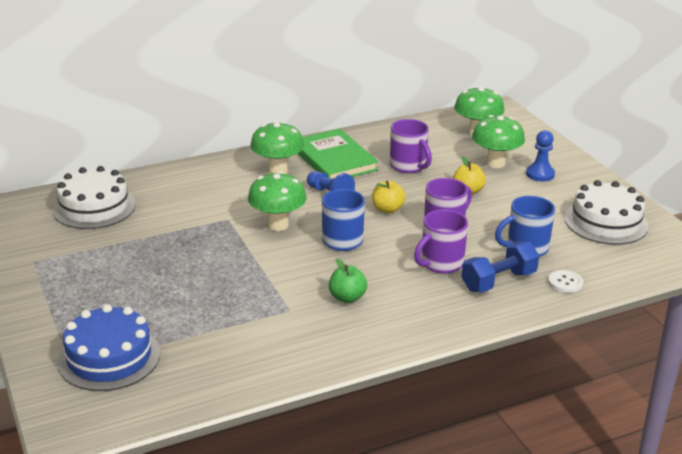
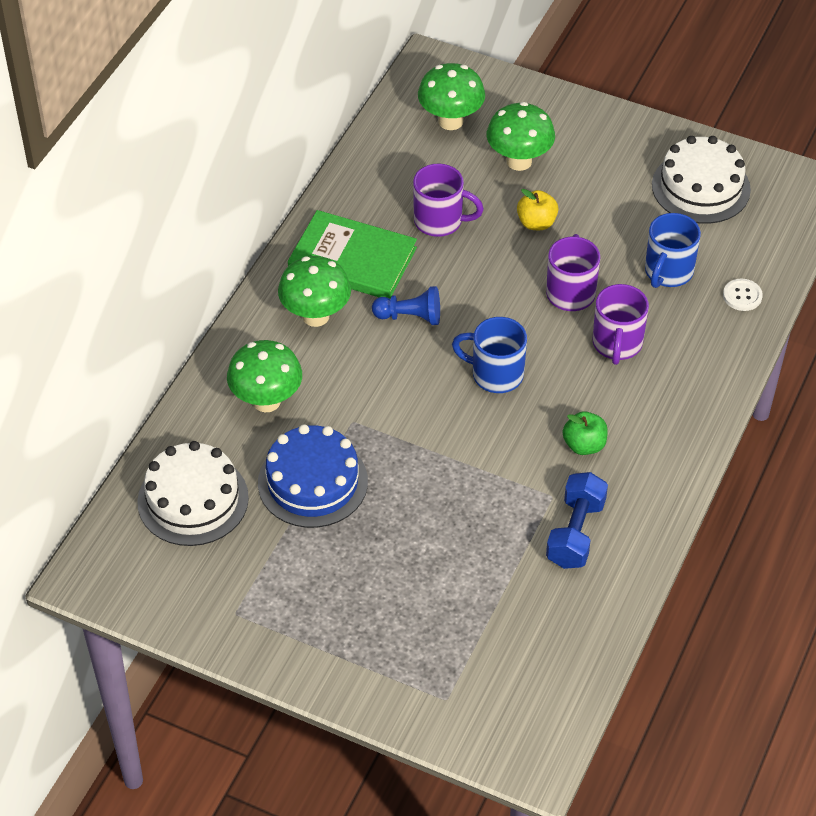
camera: 40 degrees left, 20 degrees up
(109, 357) = (466, 665): blue cake -> blue cake (312, 482)
(277, 225) = (412, 395): green mushroom -> green mushroom (266, 401)
(387, 209) = (490, 301): yellow apple -> none
(498, 281) = (688, 333): blue dumbbell -> blue dumbbell (575, 533)
(540, 174) = (577, 152): blue pawn -> none

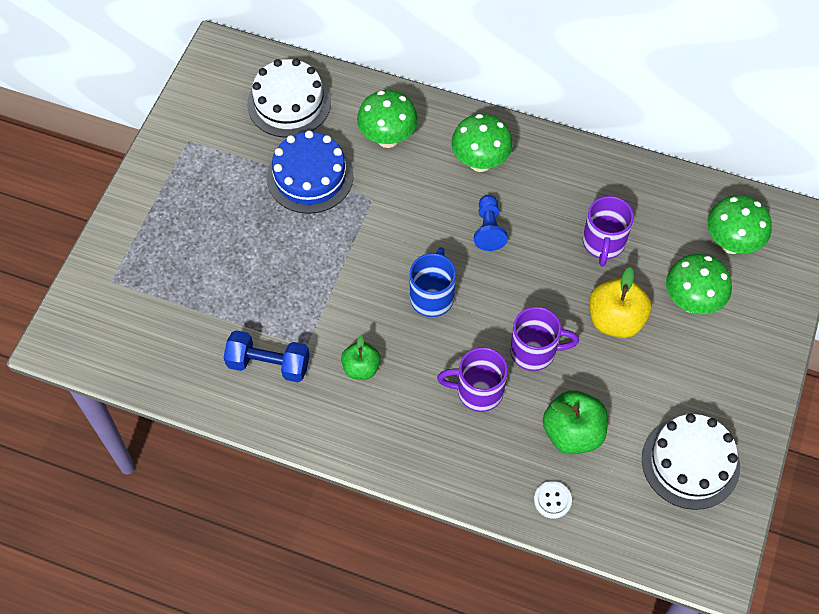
camera: 85 degrees right, 10 degrees up
(352, 259) = (547, 182): green book -> none
(536, 223) = (615, 320): yellow apple -> yellow apple, size x1.60
(668, 272) = (572, 433): blue mug -> green apple

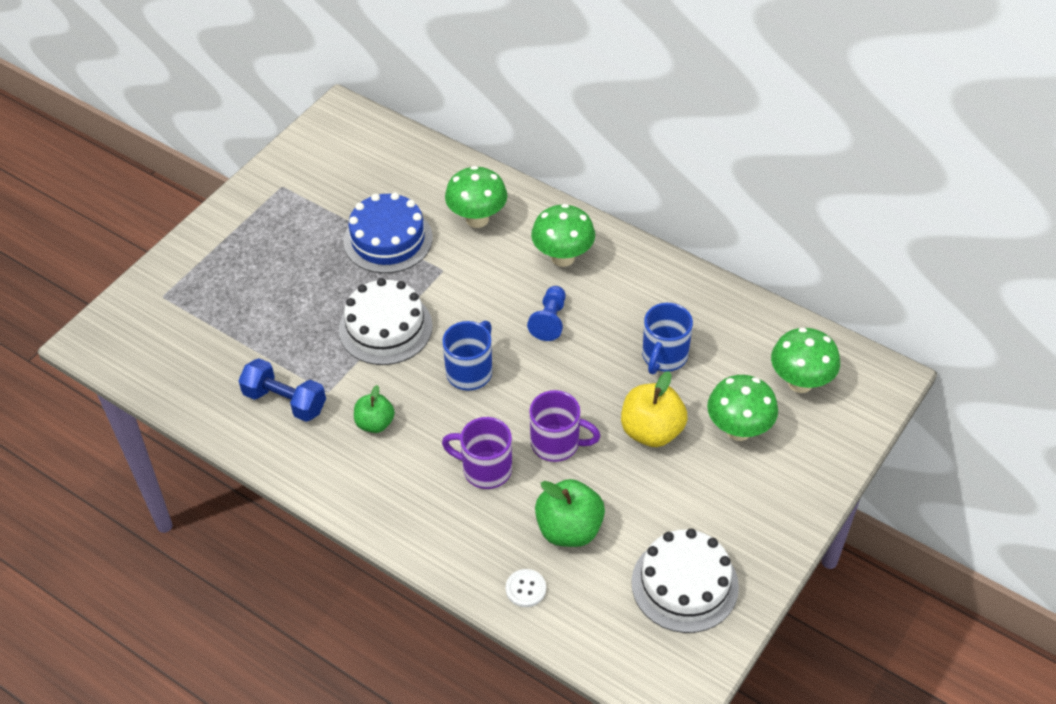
camera: 15 degrees right, 10 degrees down
(289, 103) = (391, 170): white cake -> white cake (385, 328)
(603, 243) = (664, 356): purple mug -> blue mug

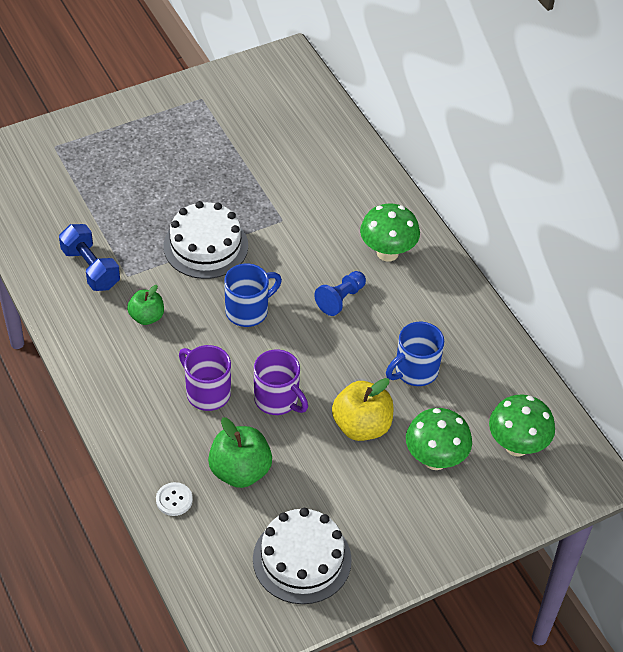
camera: 25 degrees right, 0 degrees up
(388, 239) = (255, 176): blue cake -> none
(477, 219) = (339, 191): green mushroom -> none

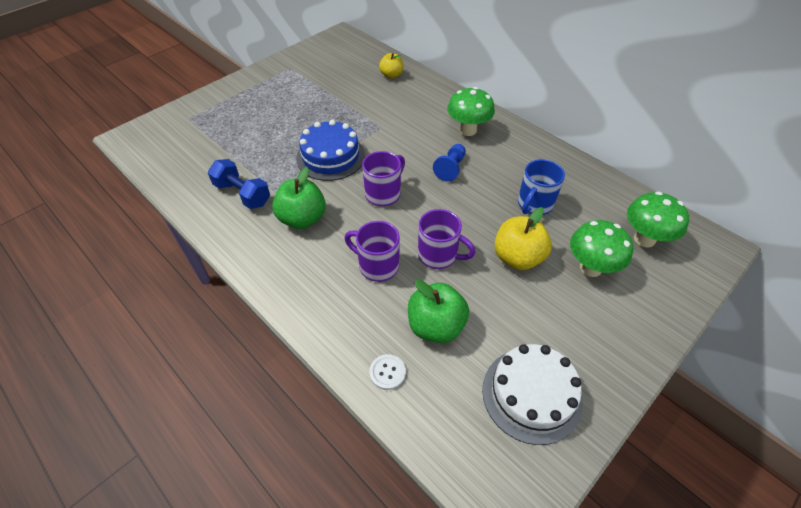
camera: 15 degrees left, 0 degrees up
(146, 317) = (302, 219): green apple -> green apple, size x1.60
(205, 246) = (330, 157): white cake -> blue cake
(248, 311) = (384, 194): blue mug -> purple mug
(328, 144) = (391, 75): none -> yellow apple

